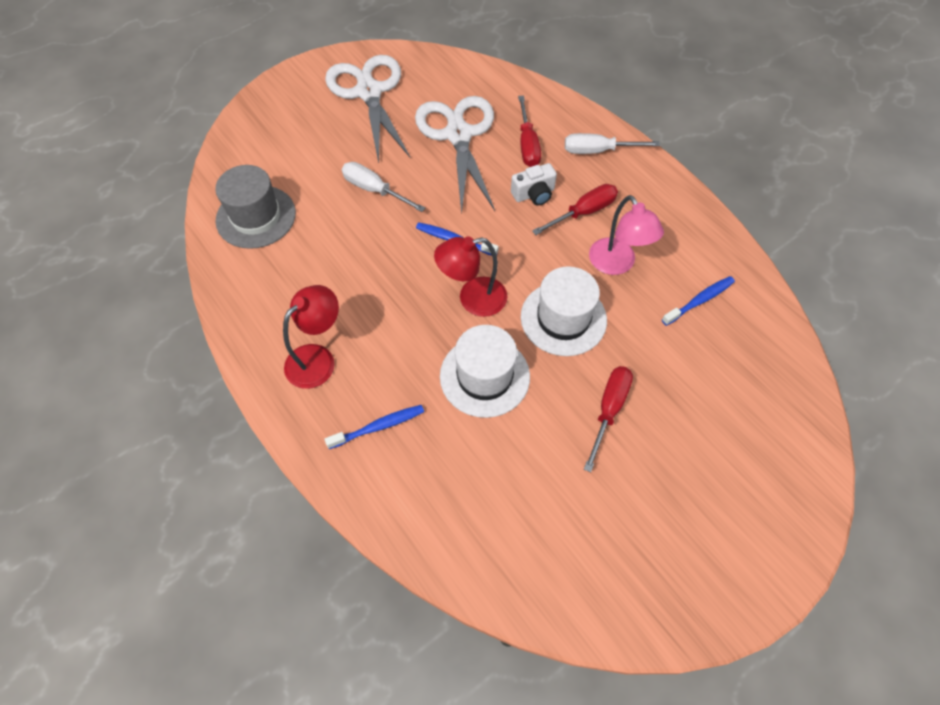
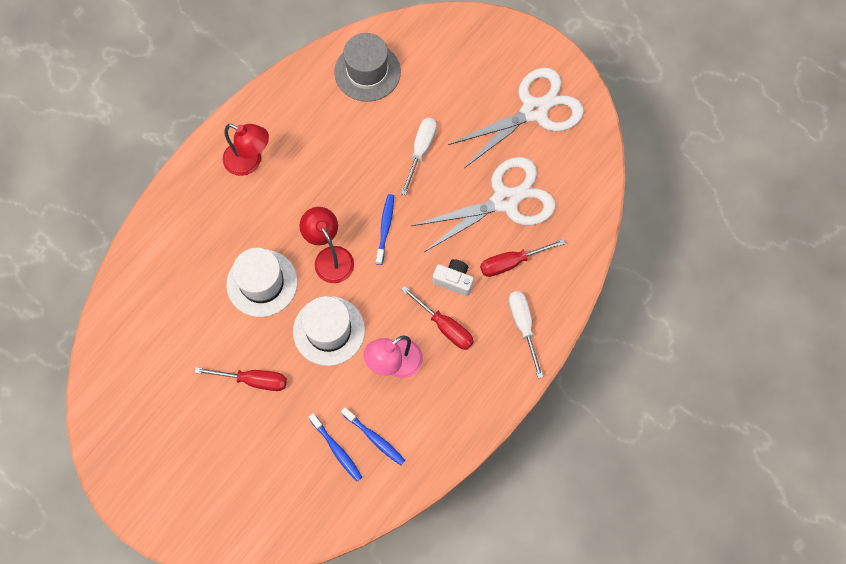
camera: 75 degrees right, 10 degrees up
(378, 427) = (204, 220): blue toothbrush -> blue toothbrush (336, 449)
(534, 194) = (453, 280): white camera -> white camera turned 150 degrees clockwise

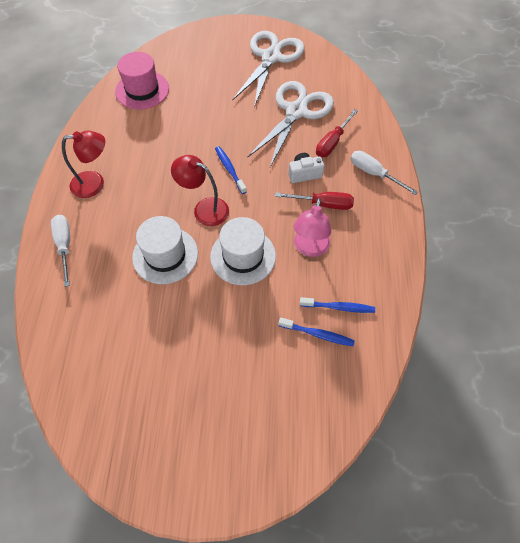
camera: 35 degrees left, 10 degrees down
(253, 380) = (211, 327): red screwdriver -> none
(367, 72) = (142, 90): grey hat -> pink hat
(421, 151) = (216, 114): white screwdriver -> white screwdriver (65, 246)

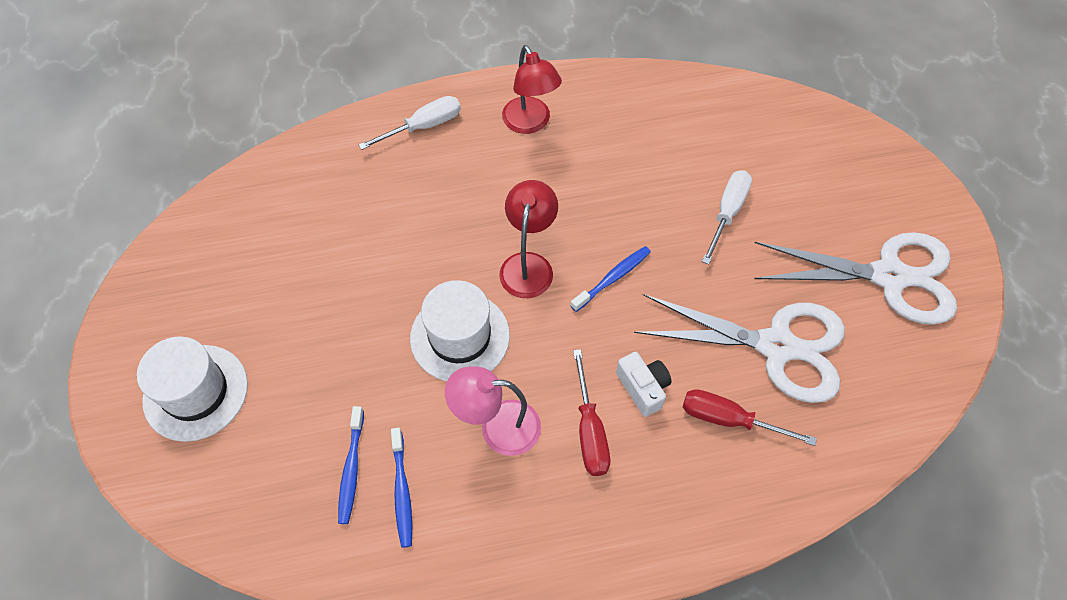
camera: 75 degrees right, 0 degrees up
(142, 90) = (724, 120): pink hat -> none
(165, 255) = (437, 240): white hat -> white hat (196, 392)
(374, 173) = (684, 503): white screwdriver -> white screwdriver (727, 213)

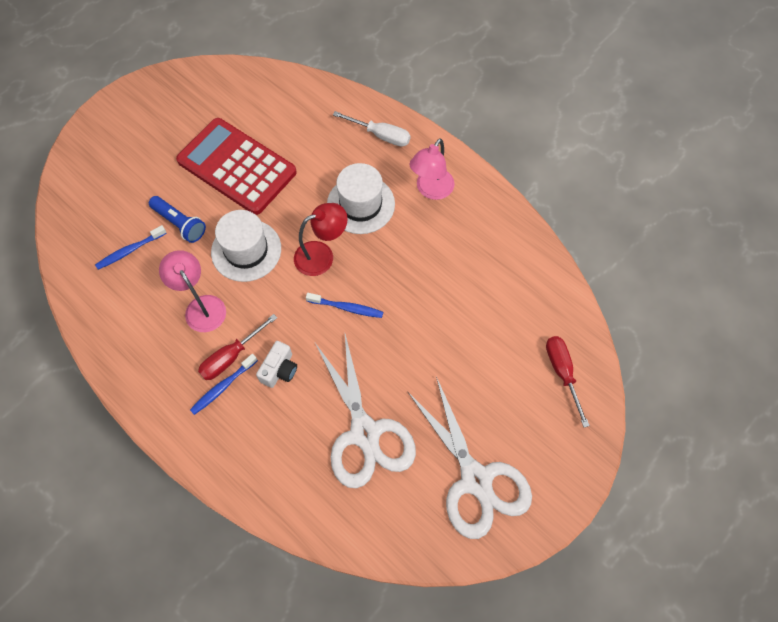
camera: 55 degrees right, 5 degrees up
(196, 392) = (127, 149): white hat -> white hat (360, 204)
(337, 284) = (237, 166): none -> red calculator
(362, 389) = (180, 223): none -> blue flashlight
(402, 491) = (133, 283): blue toothbrush -> blue toothbrush (223, 386)
(530, 123) = (431, 190): red lamp -> pink lamp
(727, 213) = (450, 347): white screwdriver -> none
(729, 419) = (291, 432): red screwdriver -> red screwdriver (562, 373)

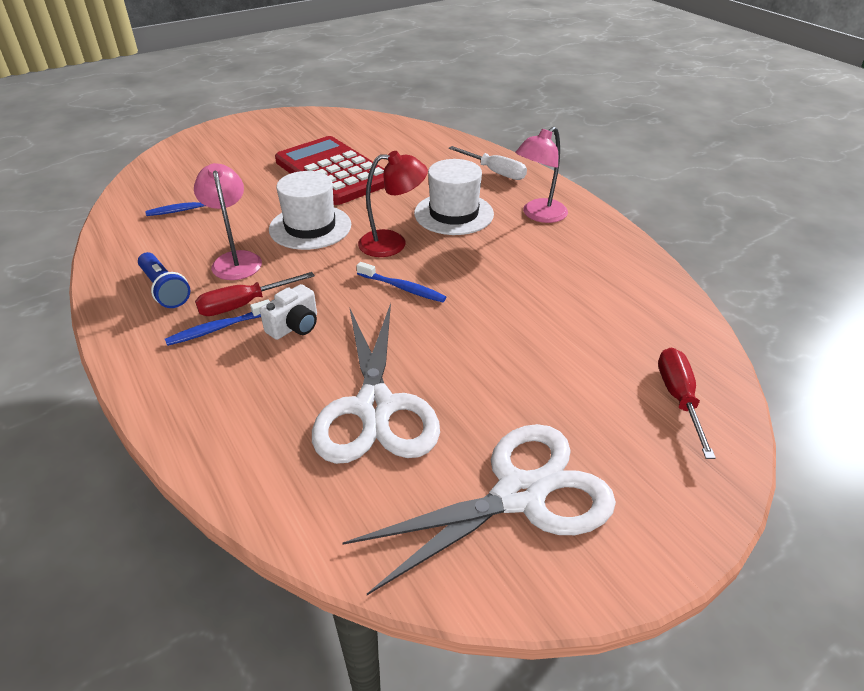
camera: 15 degrees right, 25 degrees down
(180, 223) = (252, 199): blue flashlight -> blue flashlight (164, 289)
(476, 480) = (520, 495): white scissors -> white scissors turned 105 degrees counterclockwise

